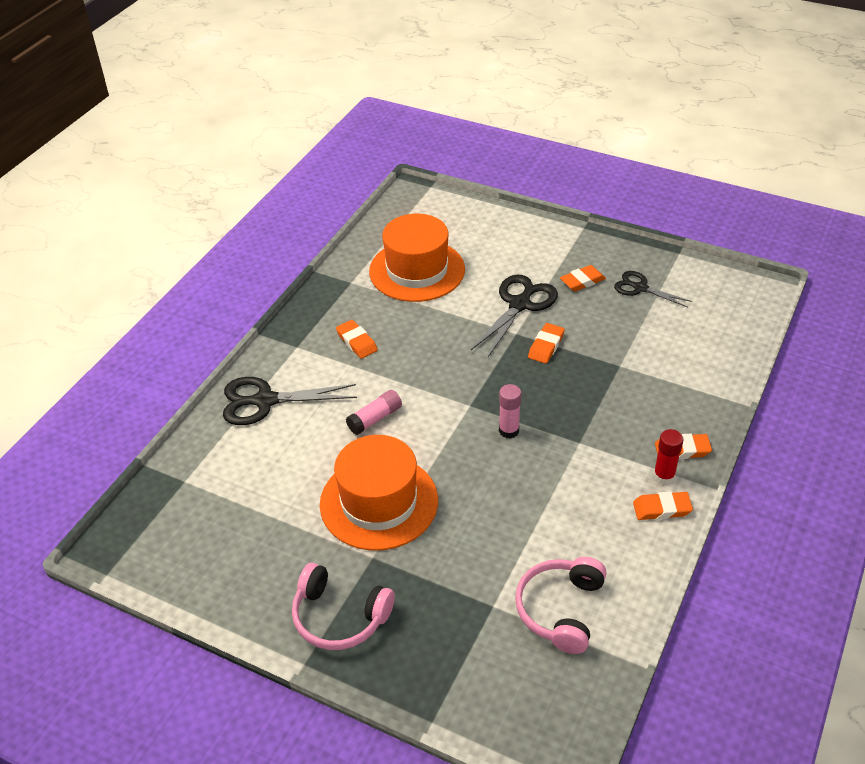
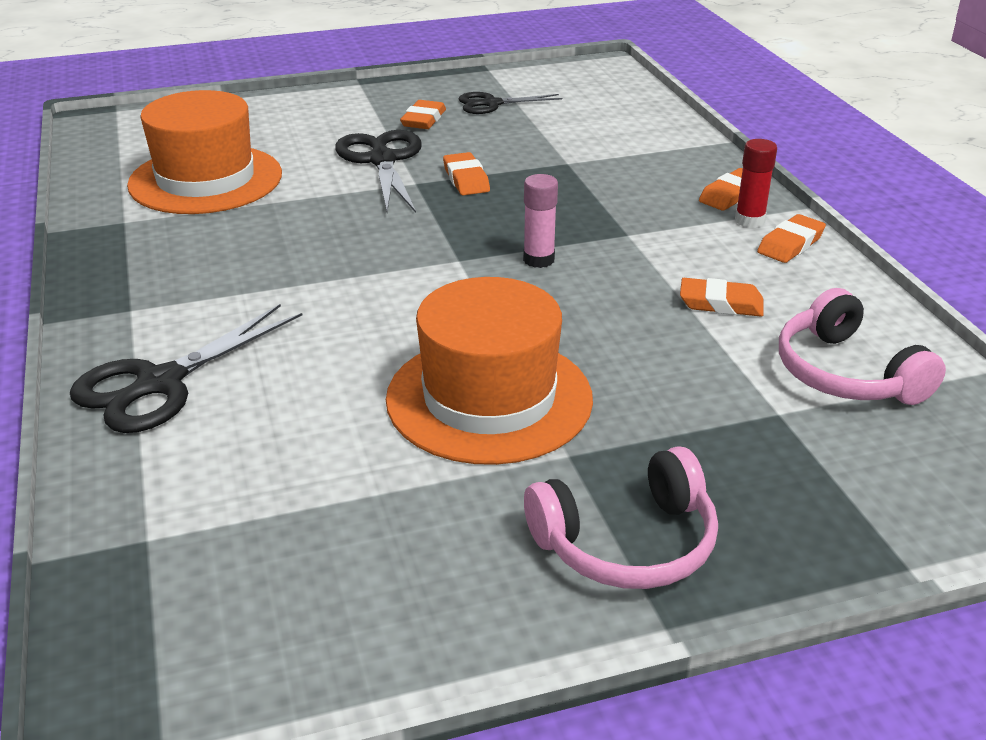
camera: 45 degrees left, 10 degrees down
(357, 342) = (218, 269): orange eraser -> orange eraser (721, 303)
(375, 418) = (356, 325): pink glue stick -> none

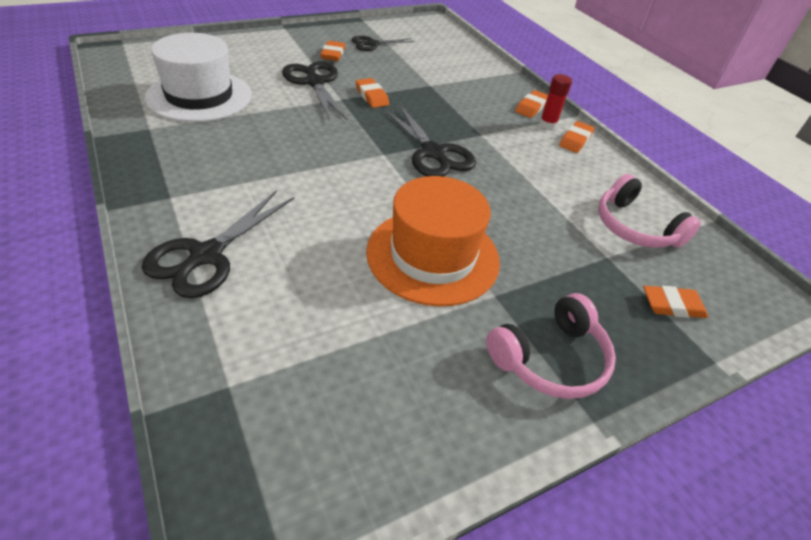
camera: 15 degrees left, 10 degrees up
(205, 179) = (199, 96): orange hat -> white hat
(538, 260) = (433, 153): pink glue stick -> black scissors
(721, 303) = (550, 181): orange eraser -> orange eraser (672, 305)

